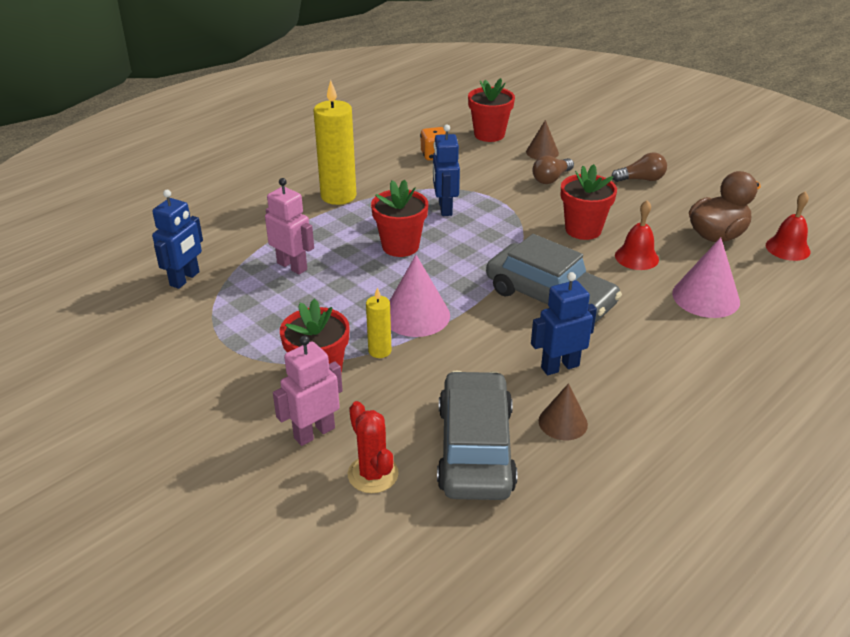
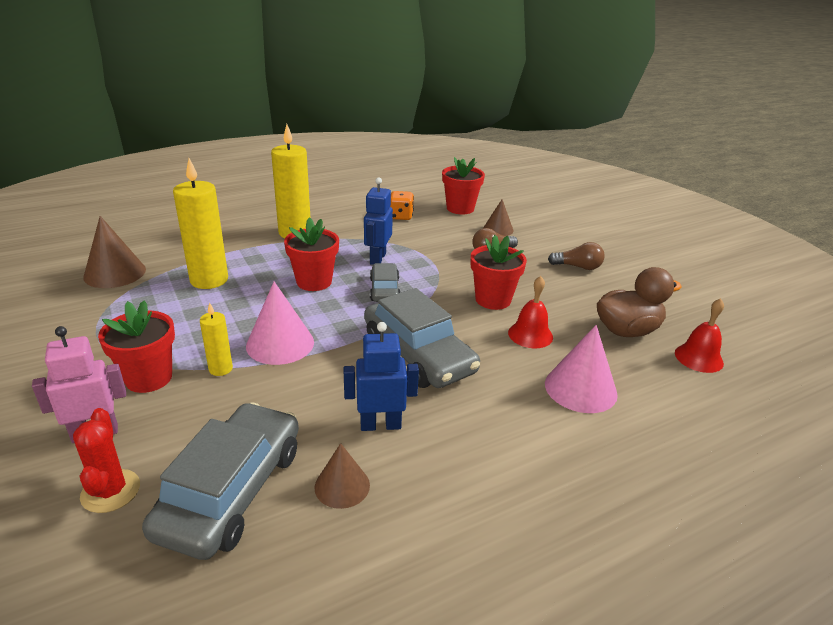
camera: 15 degrees right, 5 degrees down
(185, 279) = (115, 273): blue robot -> brown cone
(292, 266) = (209, 280): pink robot -> yellow candle
(475, 240) = (384, 289): none -> grey car

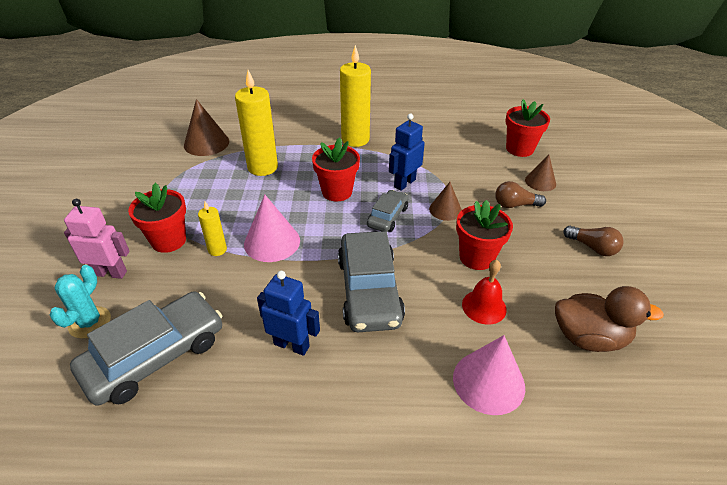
camera: 30 degrees right, 10 degrees up
(110, 491) = (90, 322): red cactus -> turquoise cactus
(342, 486) = (226, 386): brown cone -> brown cone (445, 210)
(401, 216) = (456, 144): orange dice -> none
(698, 358) = (646, 399): red bell -> none

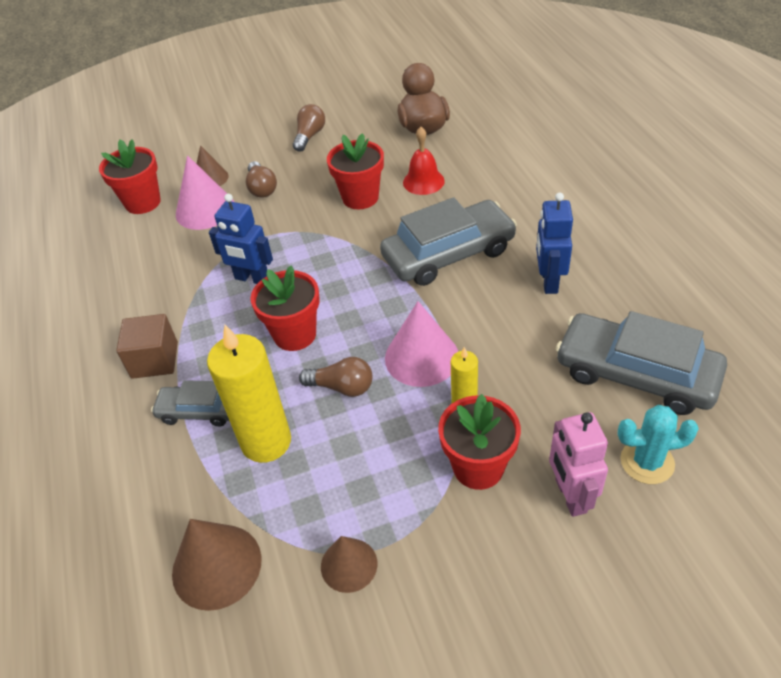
camera: 105 degrees left, 5 degrees up
(277, 201) = (342, 387): none -> brown light bulb
(355, 139) = (154, 360): yellow candle -> brown cube
(387, 216) = (325, 274): grey car -> grey car (199, 411)
(445, 210) = (292, 234): brown cone -> brown cone (349, 565)
(488, 382) = (501, 165): pink cone -> pink cone (205, 210)

